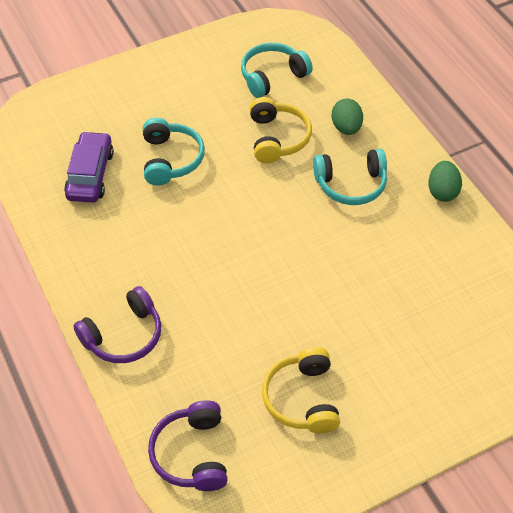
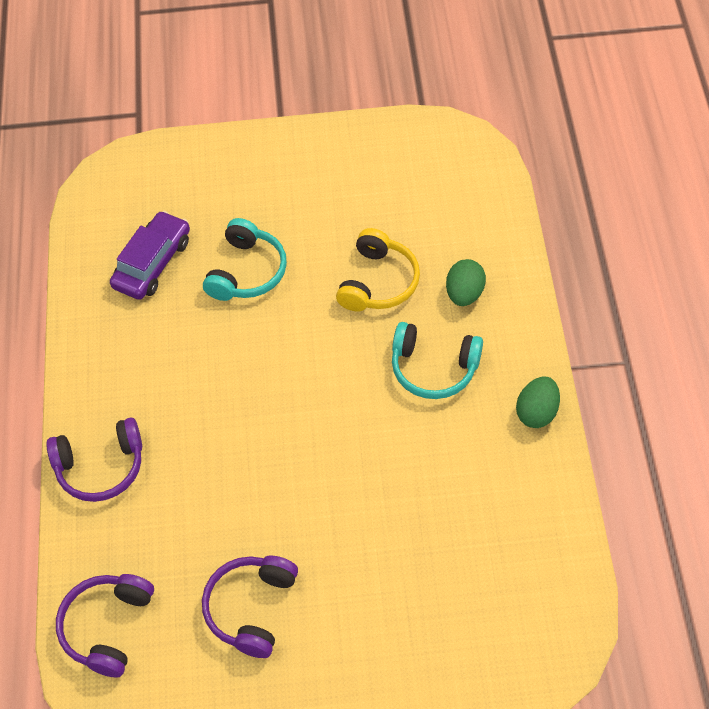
camera: 25 degrees right, 5 degrees up
(272, 76) = (411, 200): turquoise headphones -> none
(302, 398) = (251, 608): yellow headphones -> purple headphones

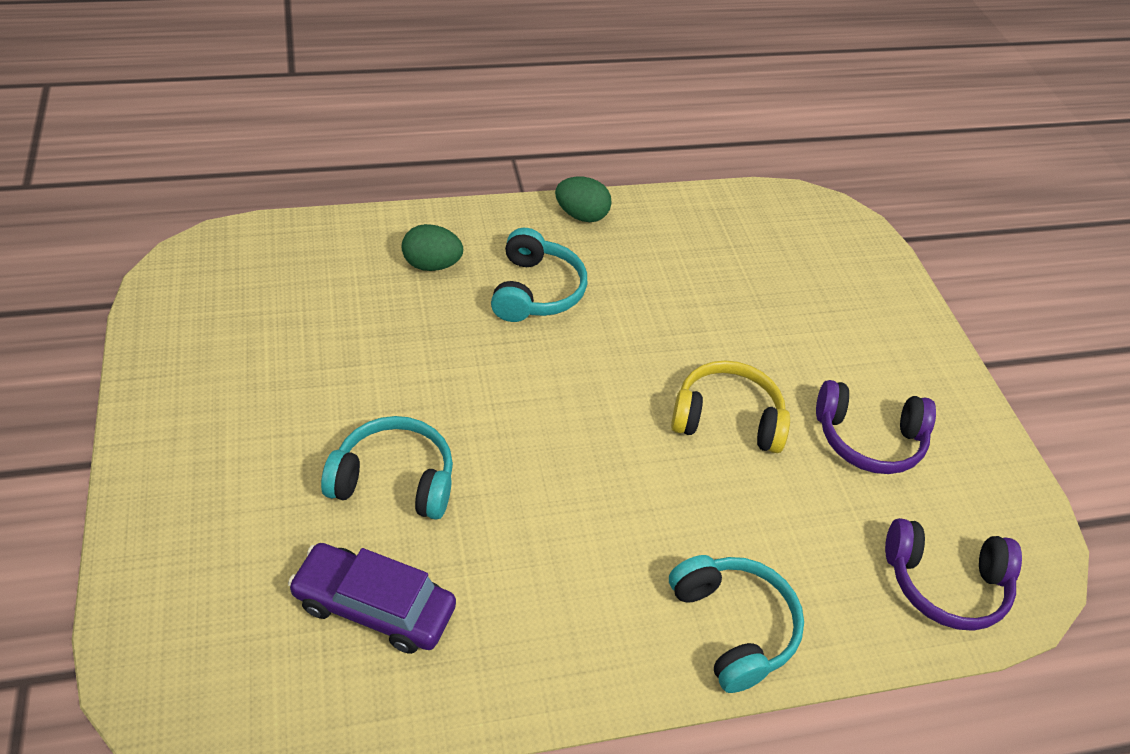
camera: 105 degrees left, 10 degrees down
(101, 467) = (734, 627): purple headphones -> turquoise headphones
(378, 282) = (415, 340): yellow headphones -> yellow headphones (727, 418)

